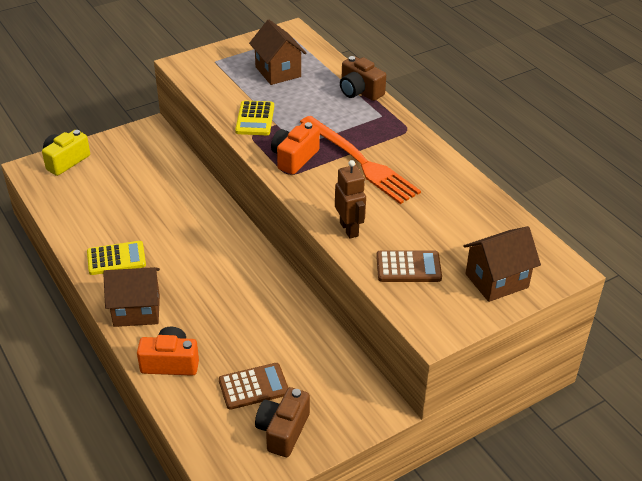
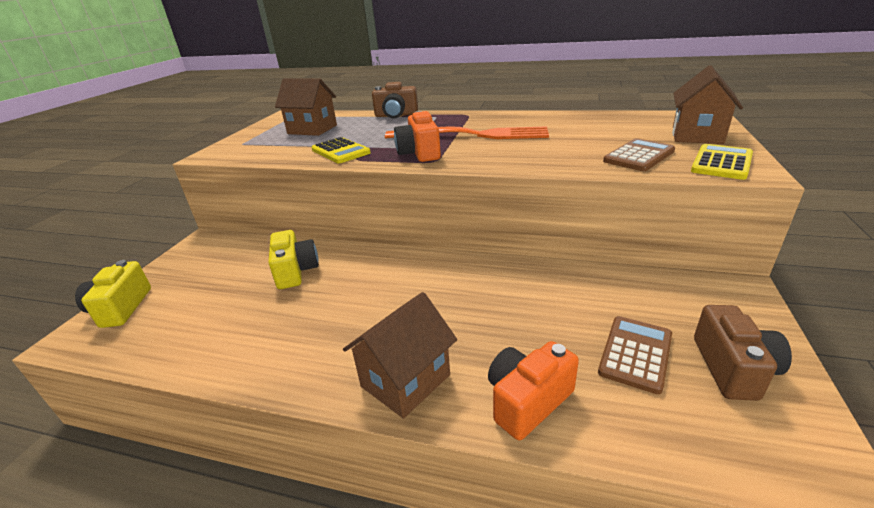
camera: 40 degrees left, 10 degrees down
(116, 259) = (305, 350): yellow calculator -> yellow calculator (721, 163)
(170, 198) = (295, 271): none -> yellow camera
(283, 431) = (733, 368): brown camera -> brown camera turned 150 degrees counterclockwise
(349, 229) = (551, 161): brown robot -> none

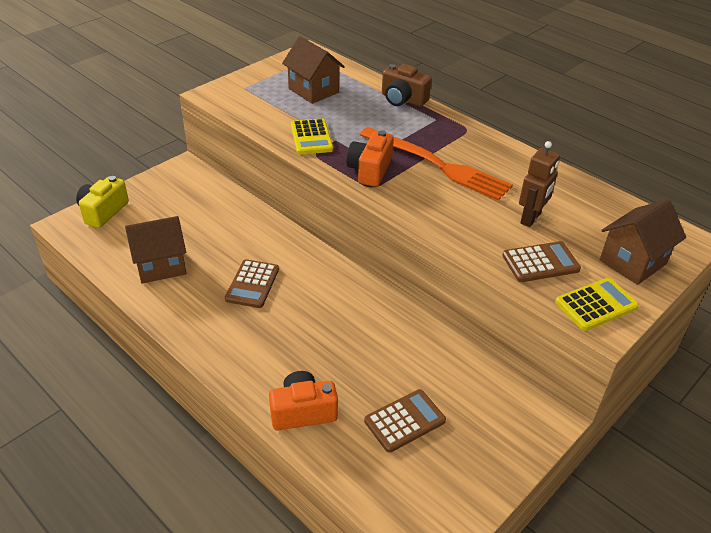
camera: 25 degrees right, 10 degrees up
(295, 271) = (232, 233): yellow camera -> none
(354, 303) = (252, 284): none -> brown calculator
(405, 380) = (242, 360): brown house -> brown house (161, 266)
(588, 138) = (531, 218): none -> brown robot
(733, 368) = (457, 465): brown camera -> none

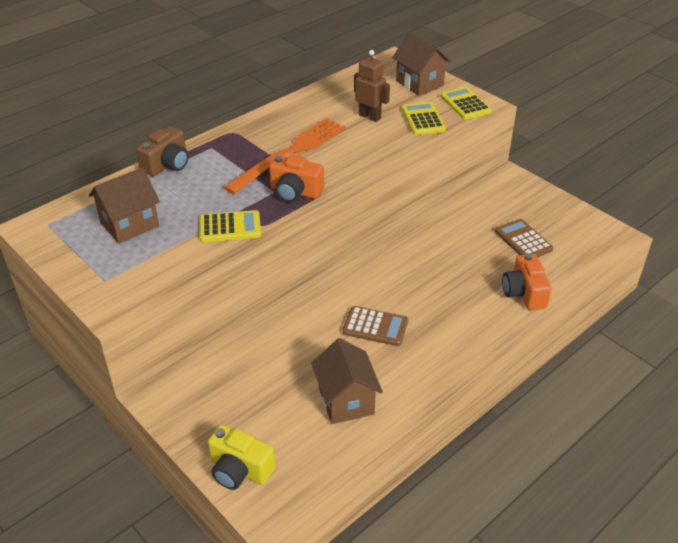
camera: 85 degrees left, 0 degrees up
(540, 262) = (423, 119): brown calculator -> yellow calculator

